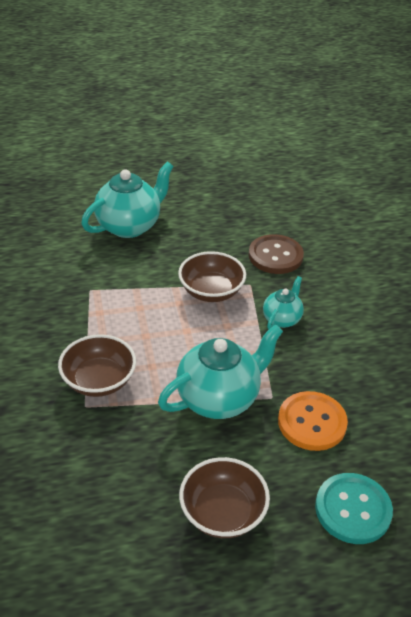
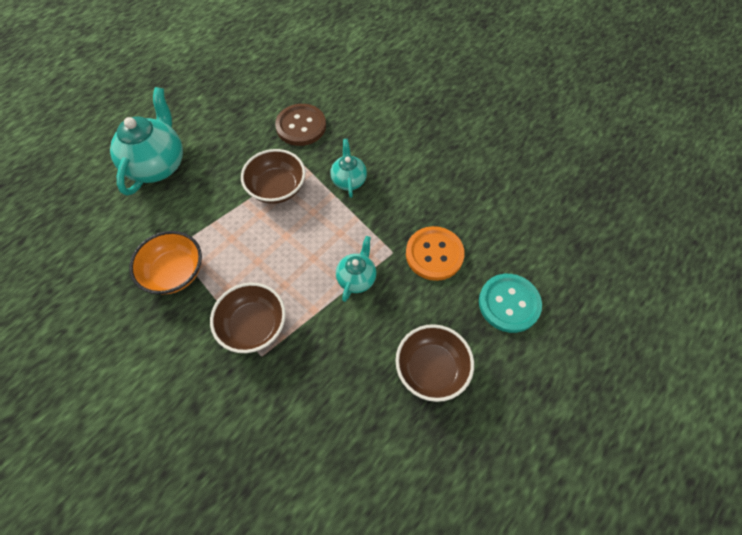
camera: 35 degrees left, 20 degrees up
(74, 307) = (175, 272): none -> orange bowl
(219, 398) = (356, 278): turquoise teapot -> turquoise teapot, size x0.54

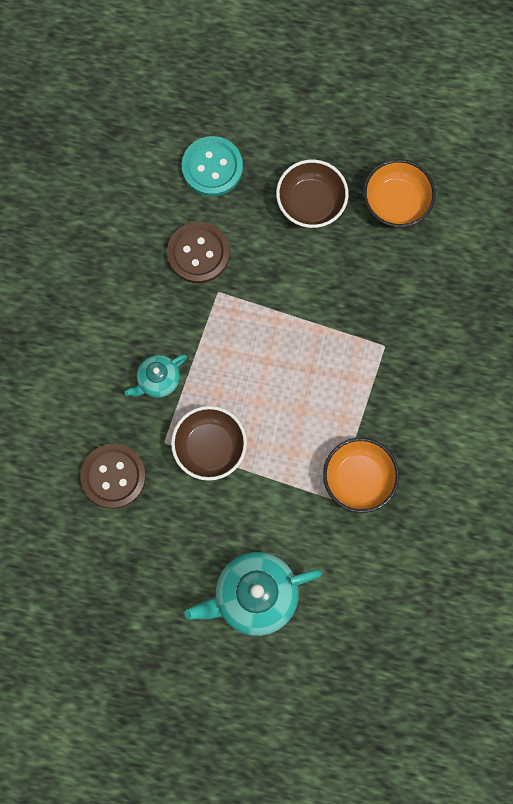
camera: 120 degrees left, 15 degrees up
(253, 326) = (363, 370): brown bowl -> none
(356, 278) = (265, 309): turquoise teapot -> none
(388, 452) = (396, 202): none -> orange bowl
(434, 254) = (198, 253): orange button -> brown button

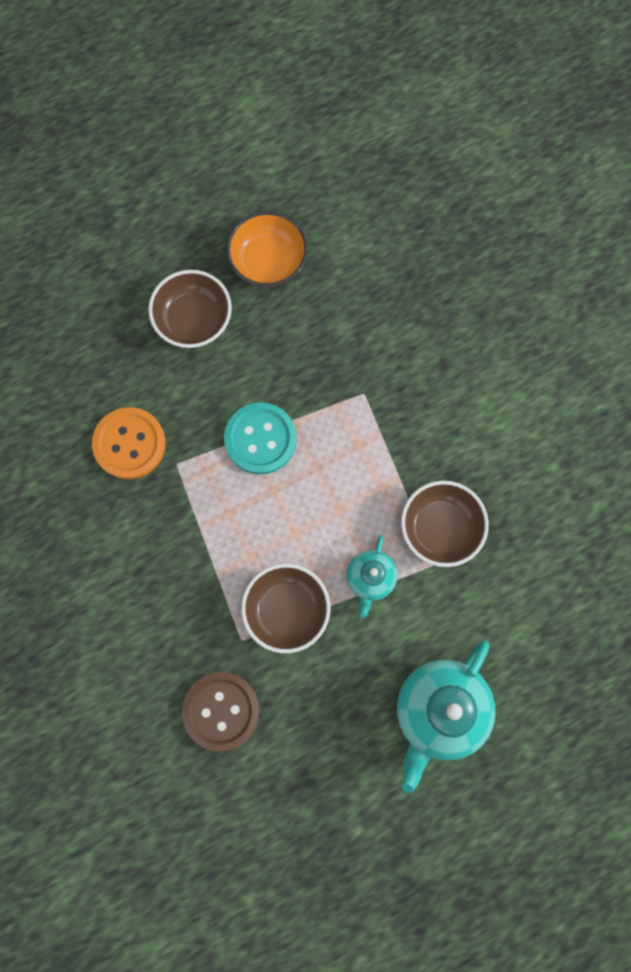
camera: 40 degrees left, 0 degrees up
(158, 380) = (189, 588): turquoise teapot -> turquoise teapot (370, 578)
(198, 253) = (129, 444): brown button -> orange button
(212, 167) = (78, 357): turquoise button -> turquoise button (260, 439)
(358, 478) = (440, 528): orange bowl -> brown bowl

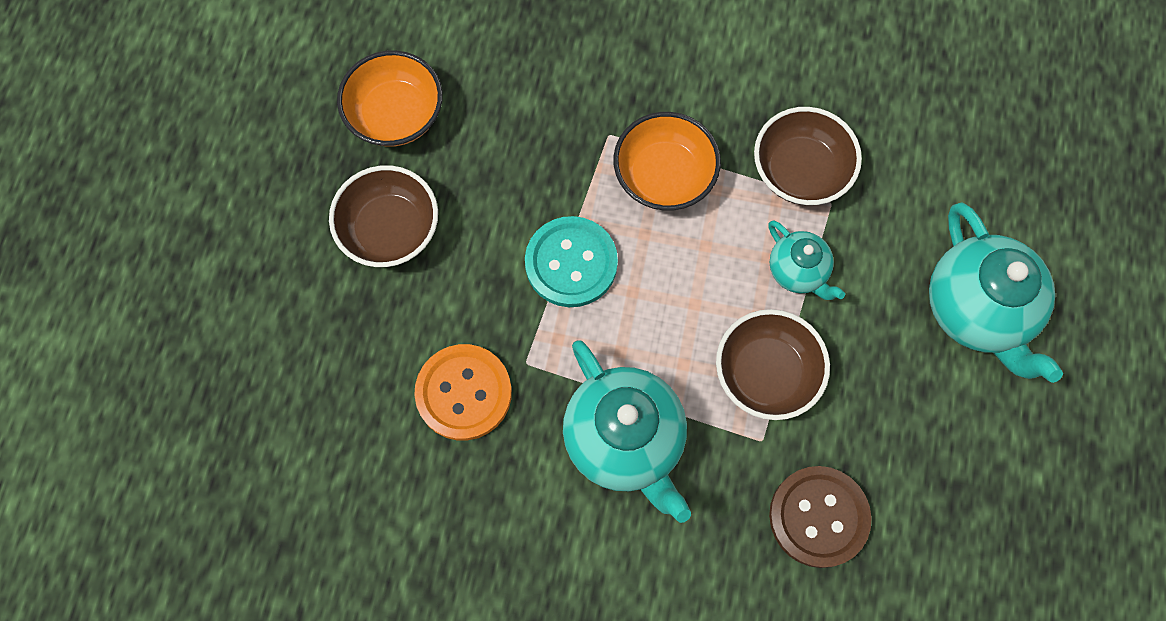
camera: 50 degrees left, 5 degrees down
(176, 559) = (625, 440): none -> turquoise teapot
(364, 448) = (664, 176): none -> orange bowl

